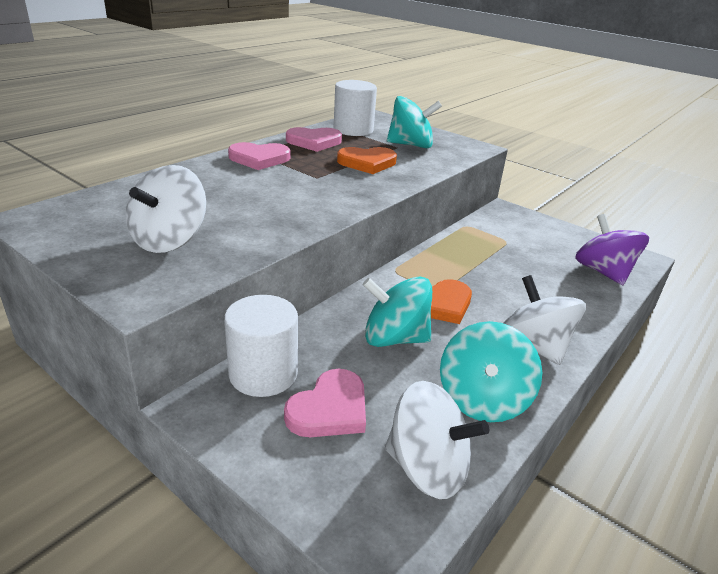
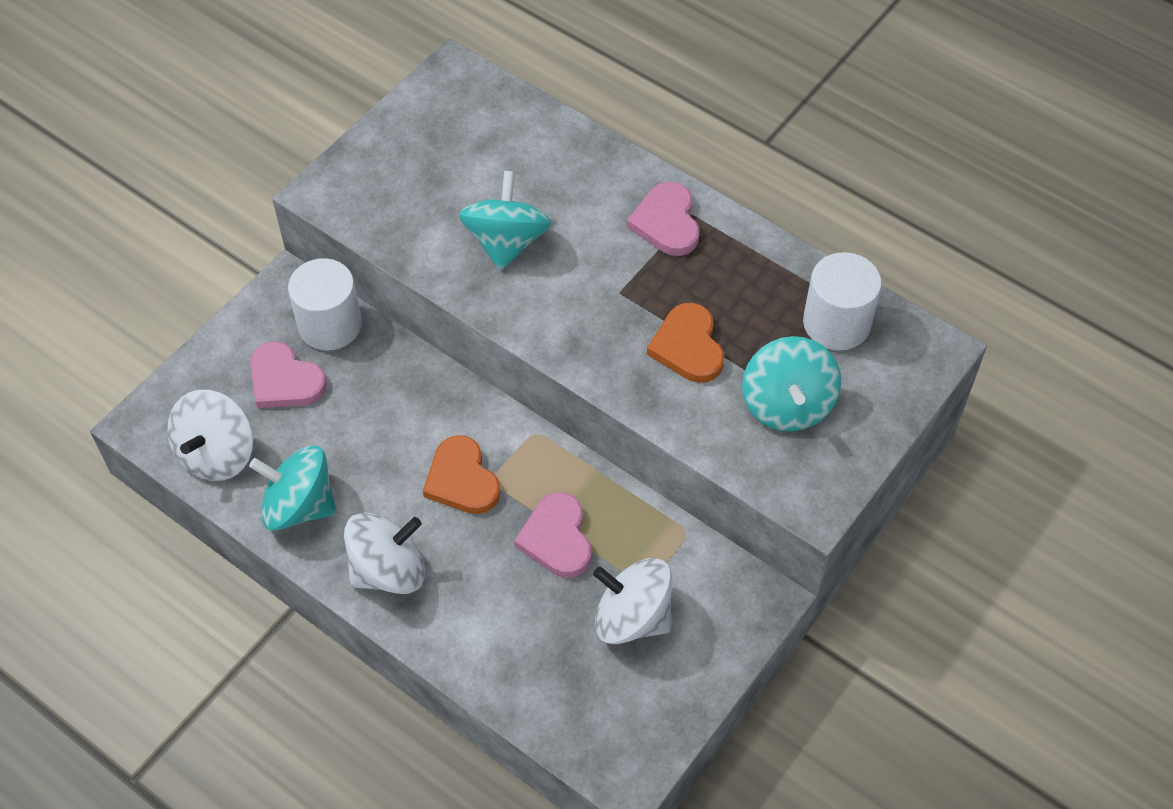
camera: 90 degrees right, 25 degrees up
(169, 240) = (424, 187): white spinning top -> white spinning top (632, 617)
(314, 142) = (757, 276): pink heart -> pink heart (557, 538)
(394, 338) = (392, 431): turquoise spinning top -> turquoise spinning top (506, 242)
(603, 272) = (571, 701): purple spinning top -> none

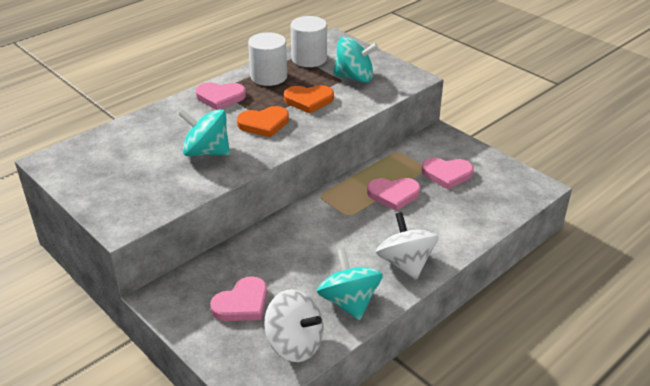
camera: 80 degrees left, 20 degrees down
(299, 506) = (349, 302): turquoise spinning top -> turquoise spinning top turned 135 degrees clockwise
(330, 325) = (203, 277): white cylinder -> white cylinder (269, 77)
(462, 479) = (345, 227): orange heart -> orange heart (264, 124)
(632, 617) = (447, 174): white spinning top -> pink heart

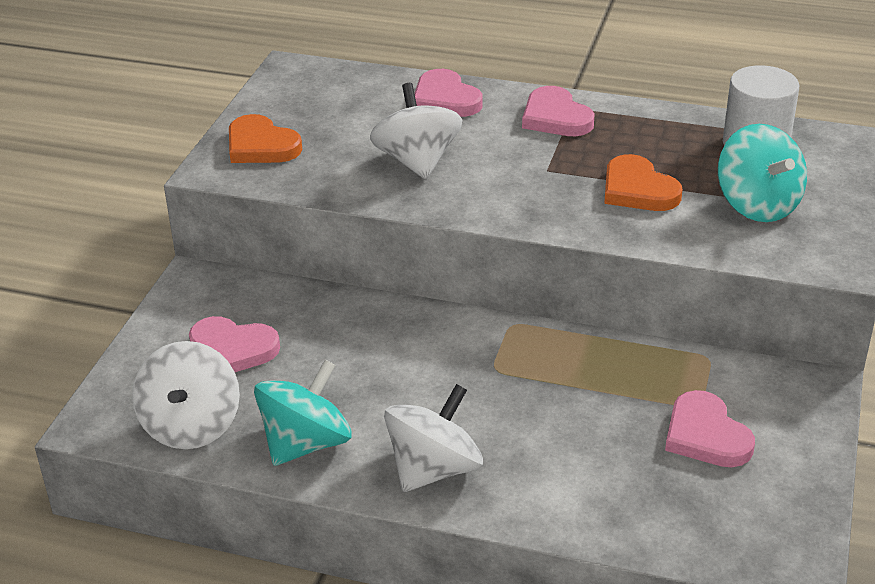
camera: 60 degrees right, 0 degrees up
(206, 152) = (417, 161): turquoise spinning top -> white spinning top
(264, 124) = (532, 177): orange heart -> orange heart (261, 146)
(269, 77) = (658, 132): white cylinder -> none
(393, 195) = (588, 396): pink heart -> pink heart (445, 99)

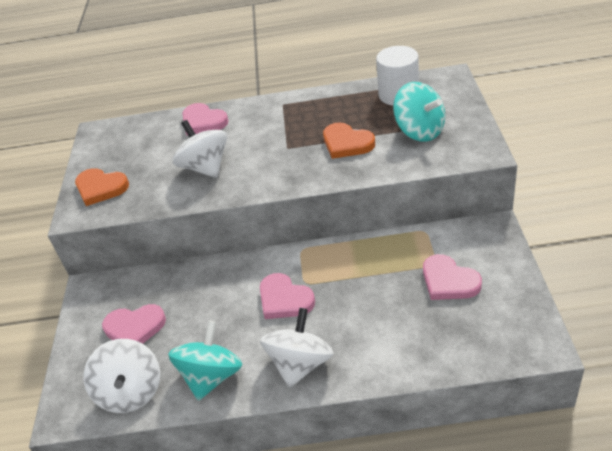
camera: 15 degrees left, 5 degrees up
(555, 117) = (275, 113): pink heart -> pink heart (284, 299)

